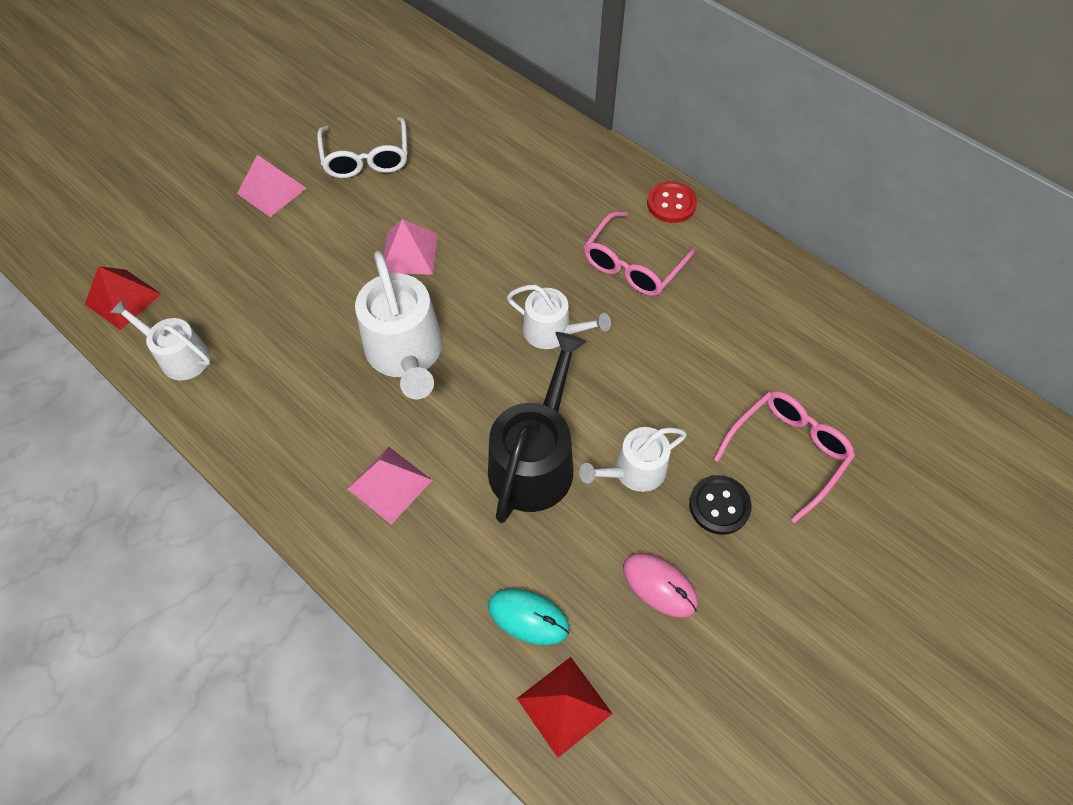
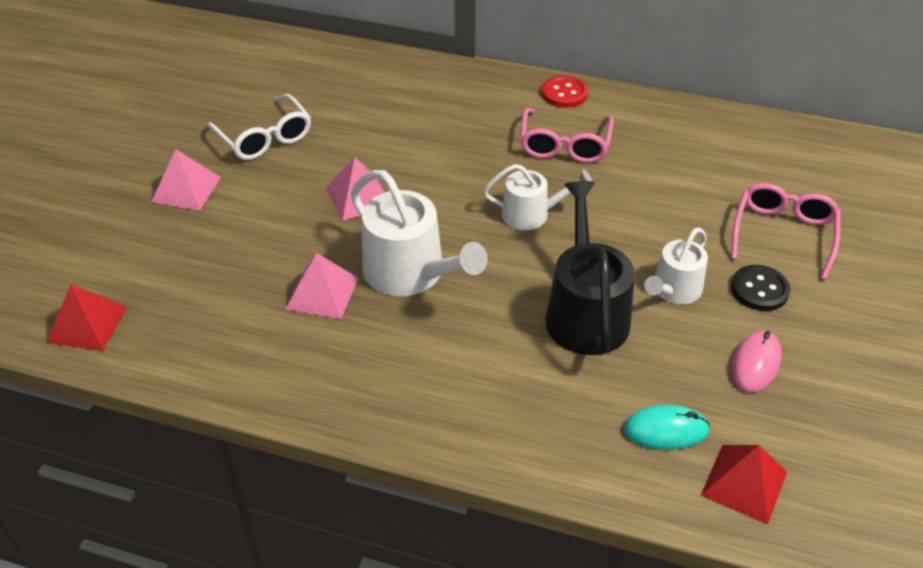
camera: 25 degrees left, 15 degrees down
(179, 356) = (184, 351): white watering can -> none
(390, 484) = (469, 378): pink pyramid -> pink pyramid (322, 293)
(659, 585) = (755, 364): pink mouse -> pink mouse turned 75 degrees counterclockwise

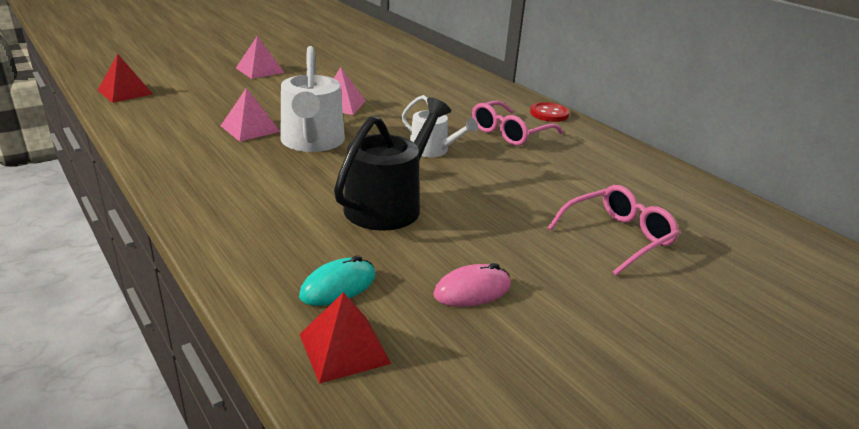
camera: 35 degrees right, 15 degrees down
(264, 138) = (333, 68): white glasses -> none
(665, 430) = (338, 286): turquoise mouse -> turquoise mouse turned 75 degrees counterclockwise
(674, 290) = (473, 224): white watering can -> none
(759, 289) = (545, 255): black button -> none

